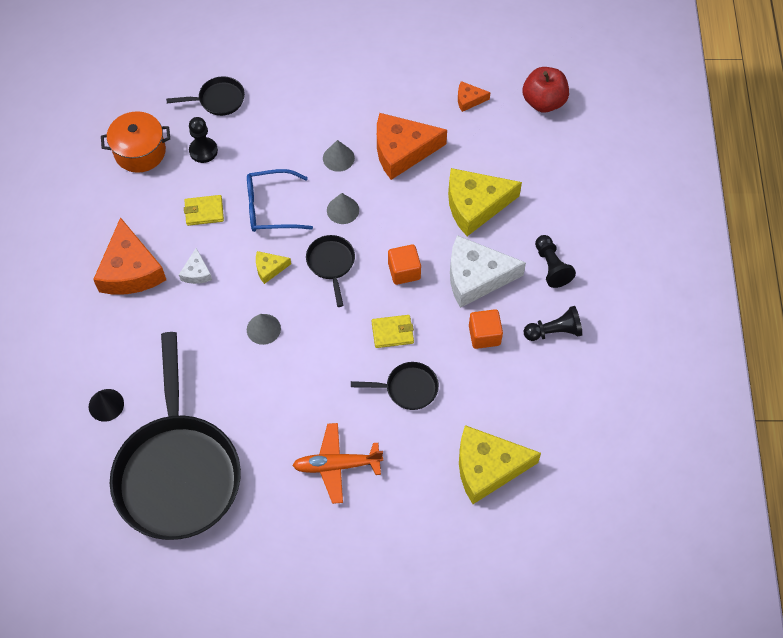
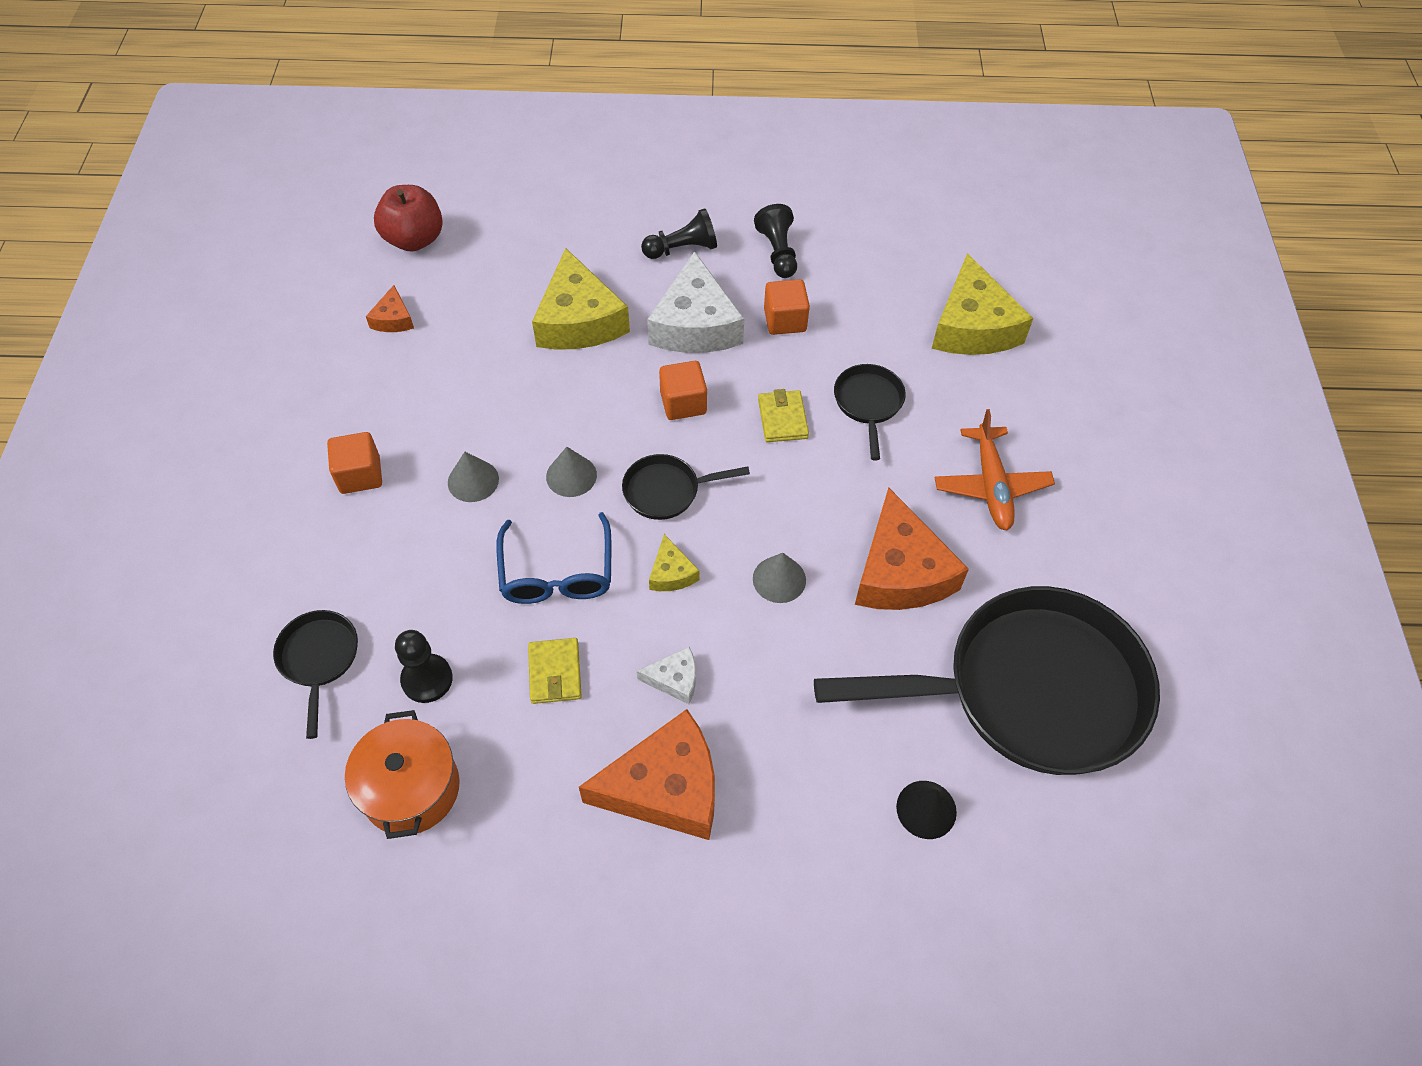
camera: 90 degrees left, 5 degrees down
(342, 100) = (360, 475): none -> orange cube
(402, 150) = (472, 400): orange cheese -> orange cheese (900, 571)

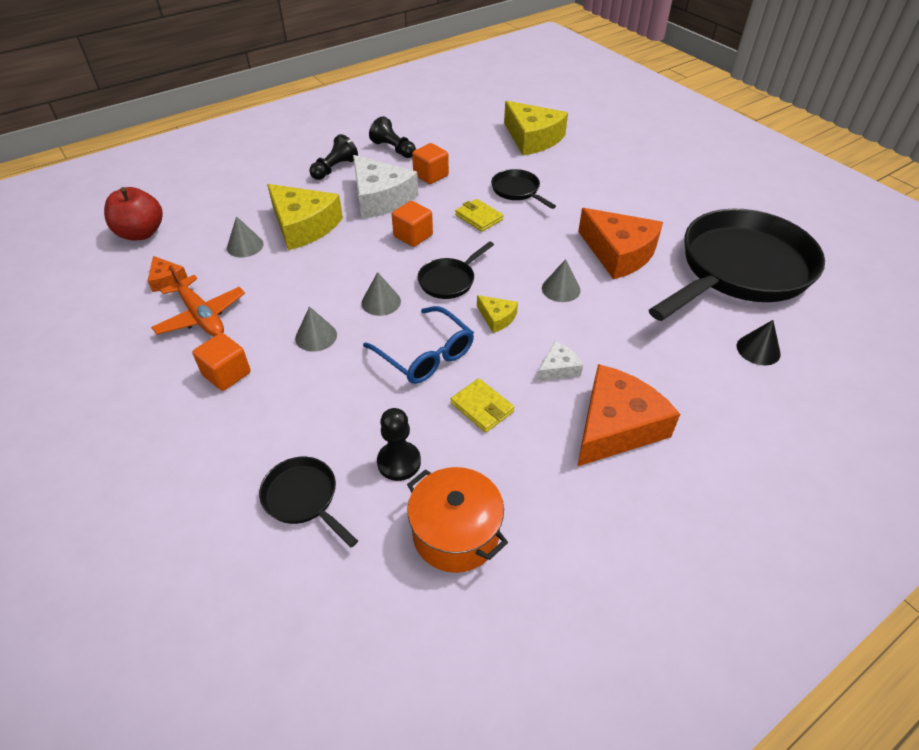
camera: 35 degrees left, 10 degrees down
(499, 315) = (245, 246): none -> grey cone
(991, 486) = (618, 196): orange plane -> orange plane (201, 316)

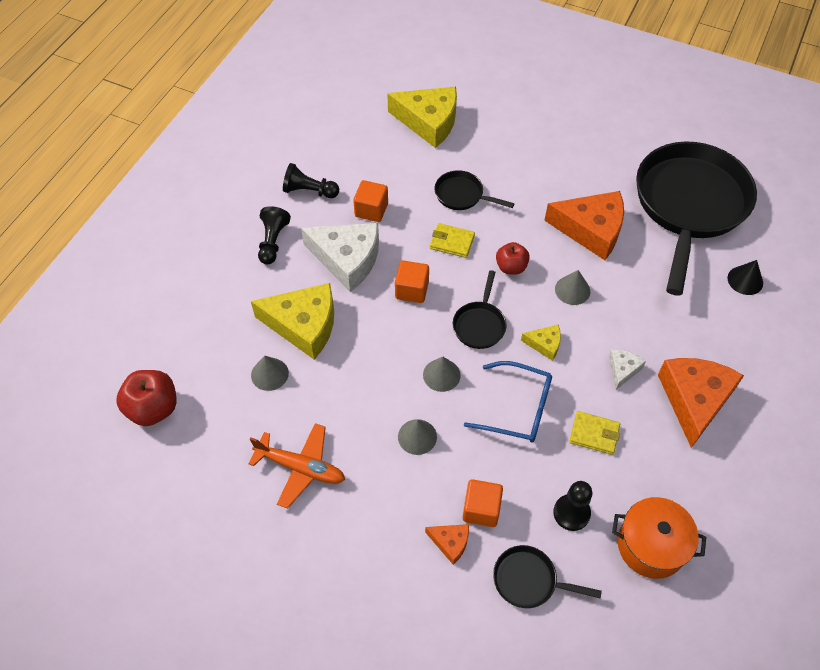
camera: 30 degrees left, 10 degrees up
(166, 279) = (231, 447): orange cheese -> orange cheese (450, 543)
(227, 374) = (376, 511): orange cube -> orange cube (481, 509)
(516, 252) = (511, 267): none -> red apple

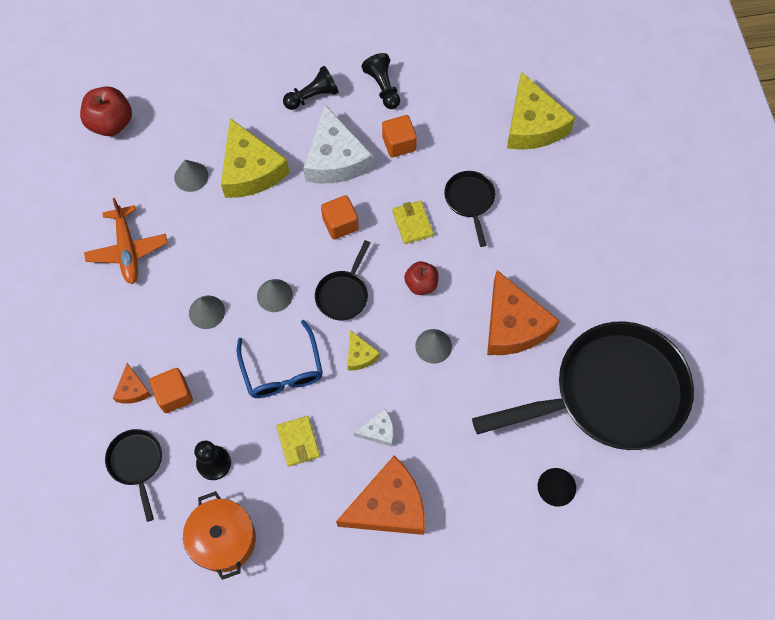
camera: 55 degrees right, 10 degrees up
(479, 325) = (343, 294): black pan -> black pan turned 45 degrees counterclockwise

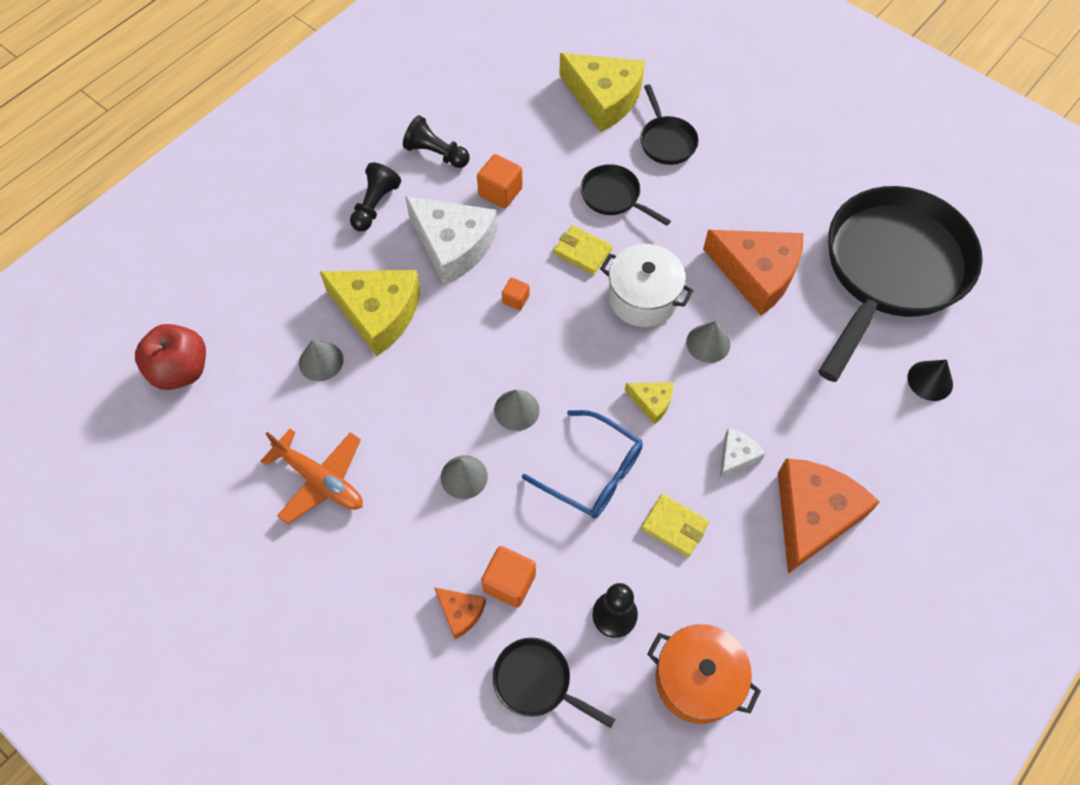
camera: 40 degrees left, 5 degrees down
(340, 224) = (515, 299): orange cube -> orange cube, size x0.59
(343, 294) = (581, 360): black pan -> black pan (666, 141)
(421, 284) = (643, 298): red apple -> white pot

